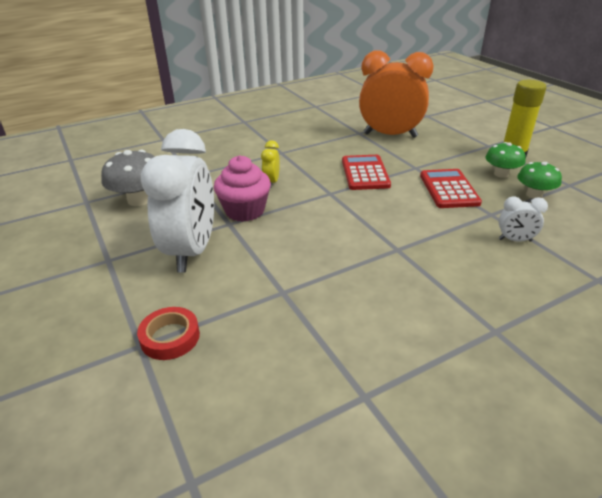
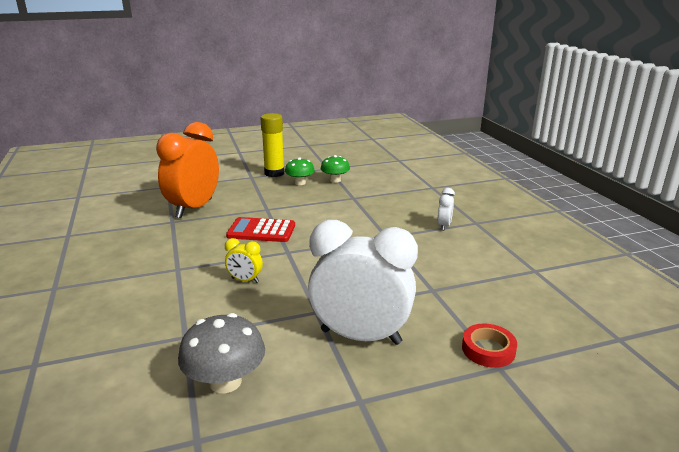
camera: 80 degrees left, 10 degrees down
(245, 211) = (296, 300): pink cupcake -> none
(449, 189) = (311, 204): red calculator -> none
(515, 240) = (387, 198): white clock -> white clock (444, 226)

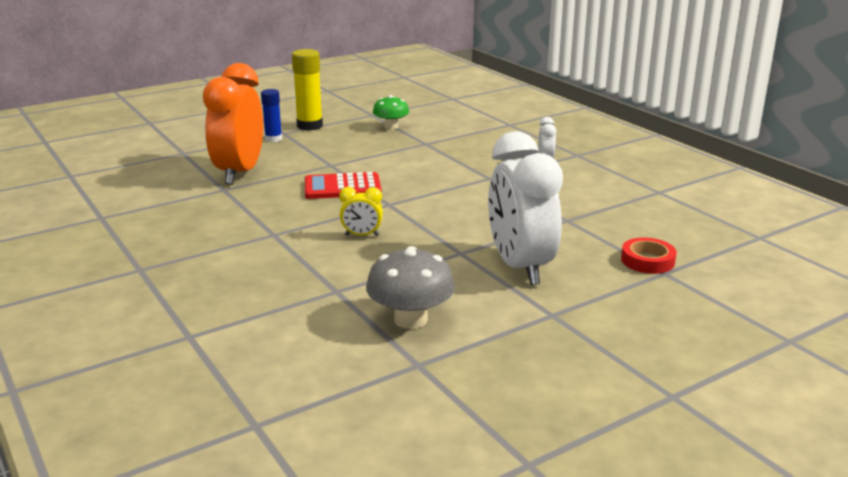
camera: 15 degrees left, 0 degrees up
(240, 181) = (273, 139): none -> blue glue stick
(300, 183) = (350, 133): green mushroom -> none
(360, 337) = (520, 267): white clock -> white clock turned 105 degrees counterclockwise

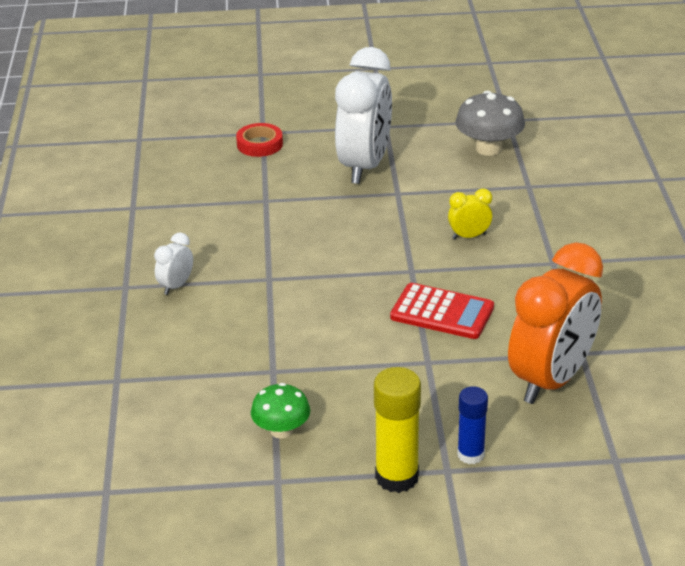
camera: 150 degrees left, 10 degrees up
(362, 235) = (469, 236): yellow clock -> yellow clock turned 45 degrees counterclockwise

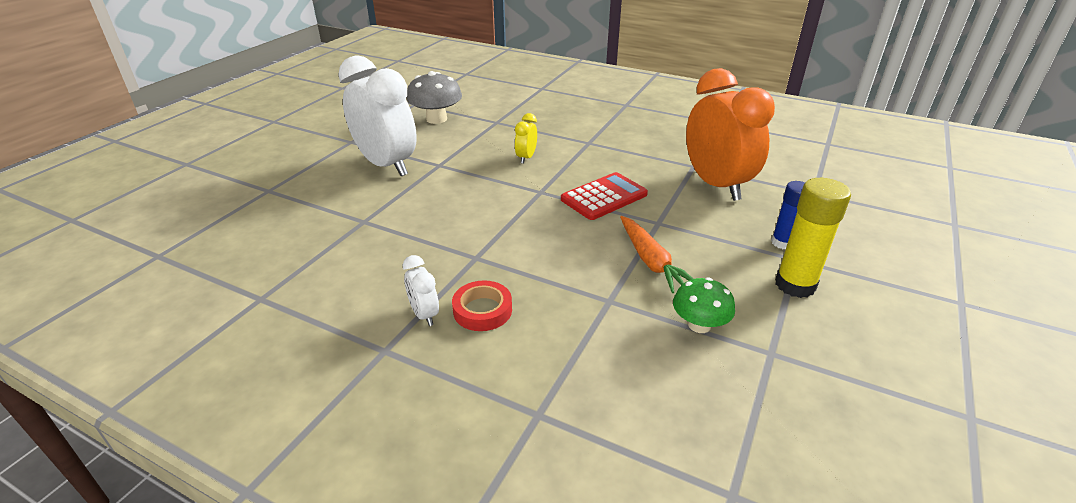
camera: 60 degrees left, 0 degrees up
(259, 144) = (282, 197): red tape -> red tape (482, 310)
(353, 376) = (651, 261): none -> orange carrot

